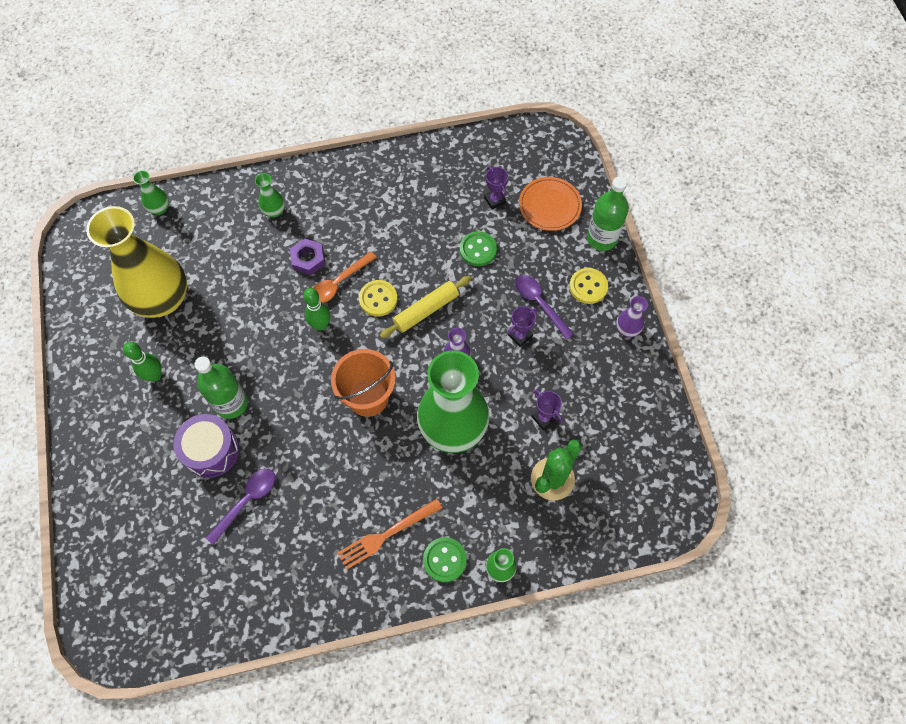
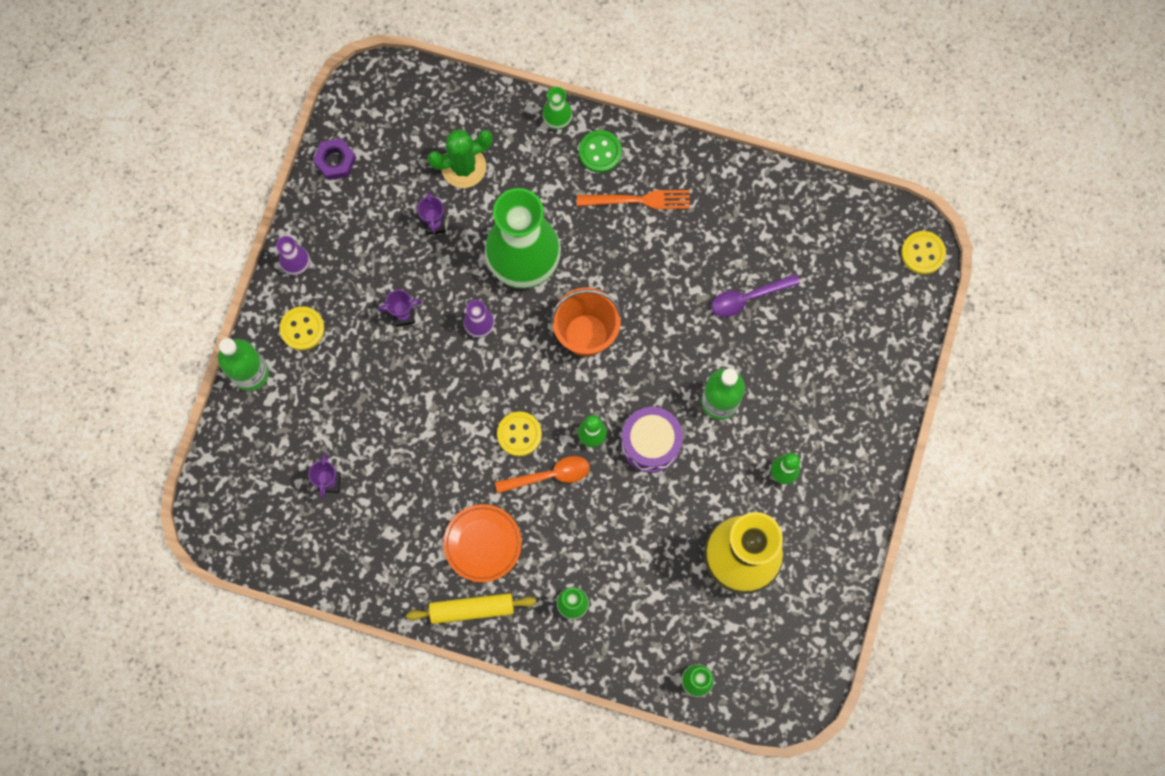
camera: 150 degrees left, 10 degrees up
(101, 632) = (923, 253): none -> yellow button
(211, 450) = (759, 364): purple drum -> purple drum (650, 443)
(308, 259) = (566, 522): purple nut -> purple nut (335, 161)
(426, 310) = (478, 394): yellow rolling pin -> yellow rolling pin (472, 609)
(478, 249) = (385, 433): green button -> none
(539, 304) = (362, 338): purple spoon -> none
(549, 205) = (277, 442): orange plate -> orange plate (482, 543)

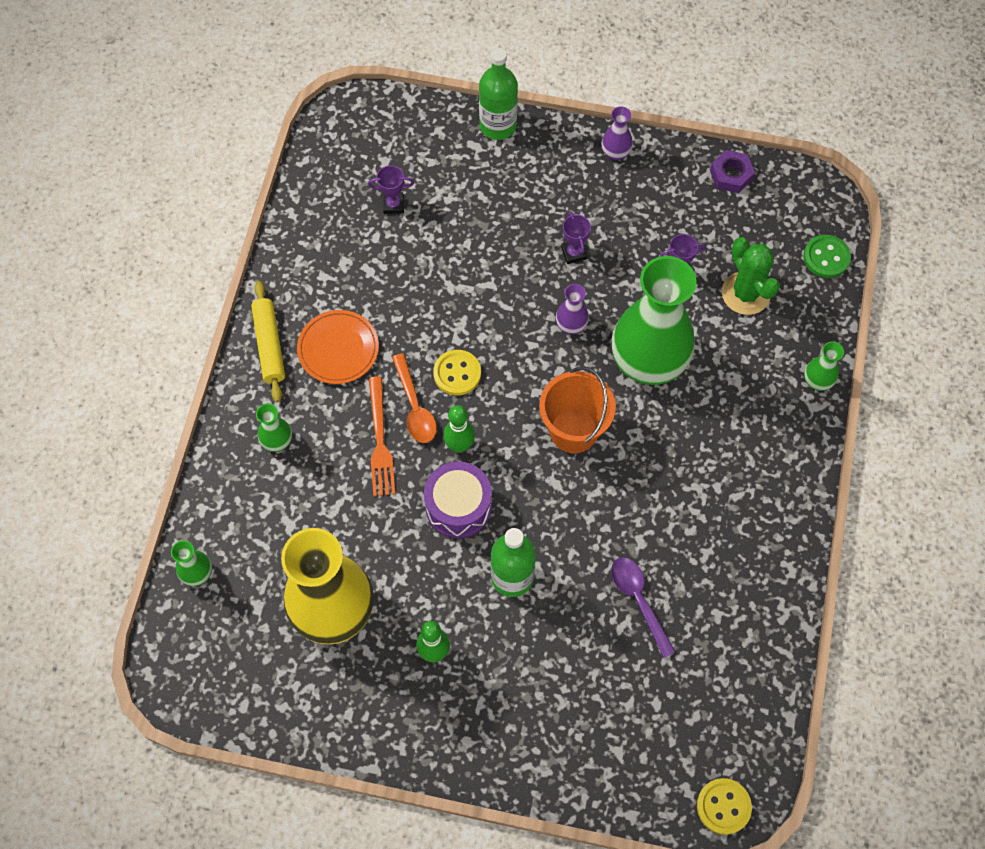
camera: 85 degrees right, 10 degrees down
(302, 329) = (548, 165): yellow button -> none
(600, 152) = (787, 428): green button -> green button (826, 257)
(638, 200) = (737, 472): orange fork -> orange fork (380, 440)

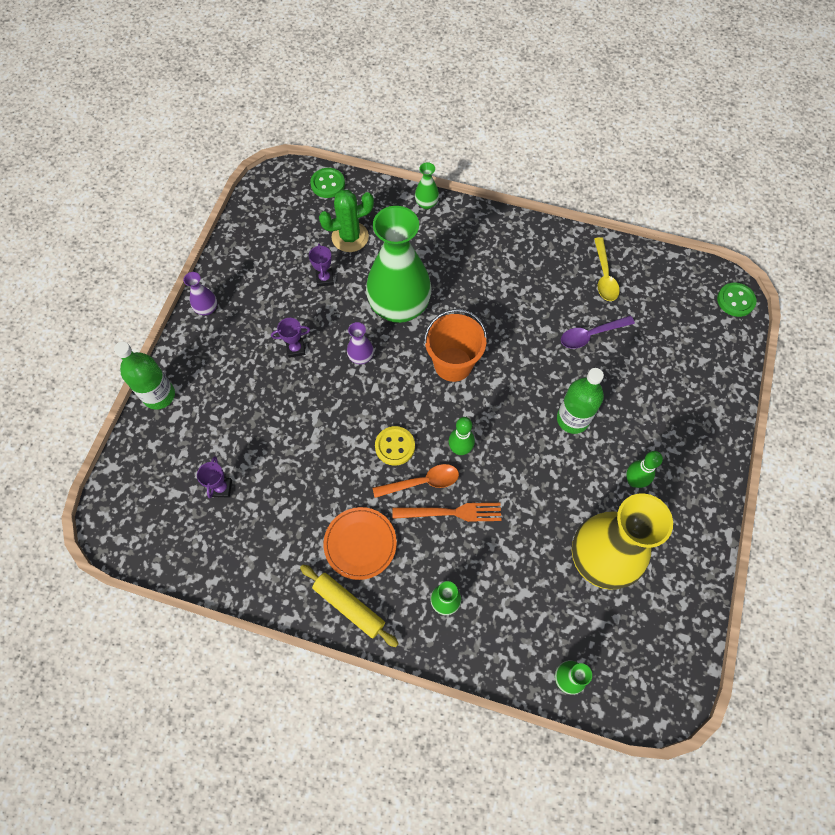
camera: 85 degrees left, 0 degrees up
(269, 345) = (349, 606): yellow rolling pin -> yellow rolling pin turned 45 degrees clockwise
(458, 506) = (513, 454): purple drum -> none
(723, 806) = (735, 300): yellow button -> green button
(731, 175) = (245, 233): purple nut -> none
(737, 619) = (604, 276): none -> yellow spoon

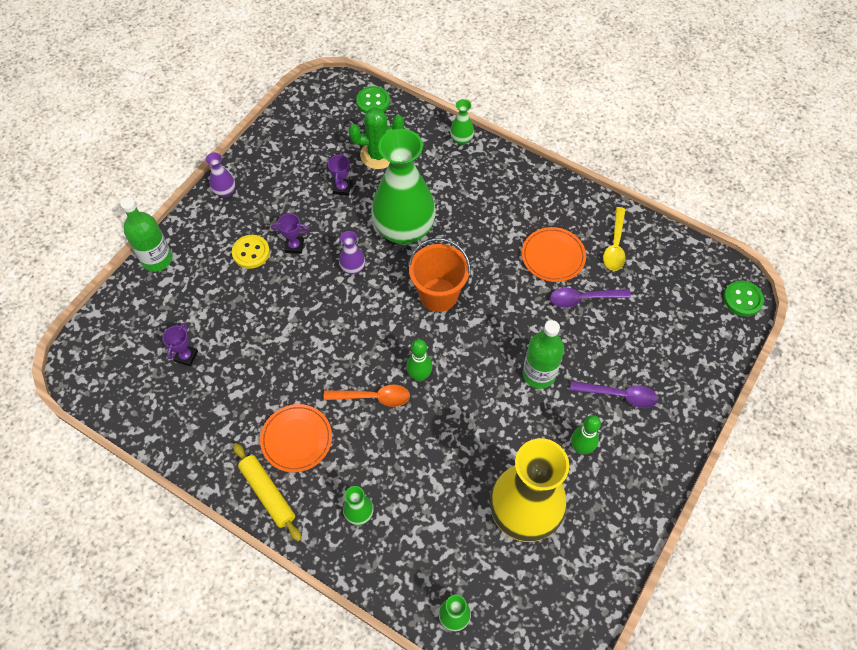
camera: 15 degrees right, 5 degrees down
(395, 446) = (358, 358): yellow button -> yellow button (251, 252)
(451, 512) = (391, 432): orange fork -> none
(550, 300) = (553, 256): none -> orange plate
(653, 421) = (619, 395): none -> purple spoon

